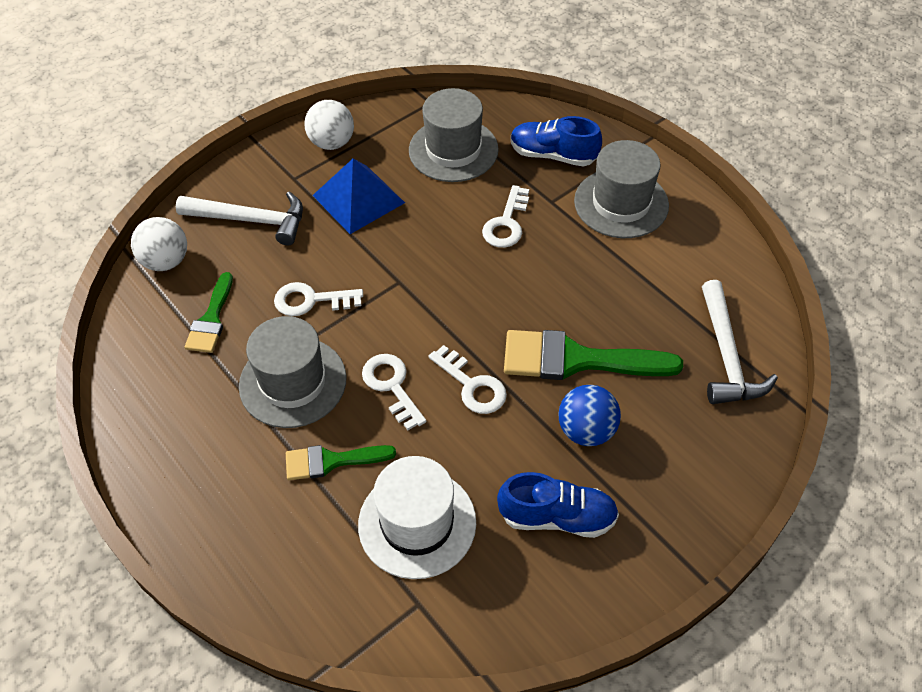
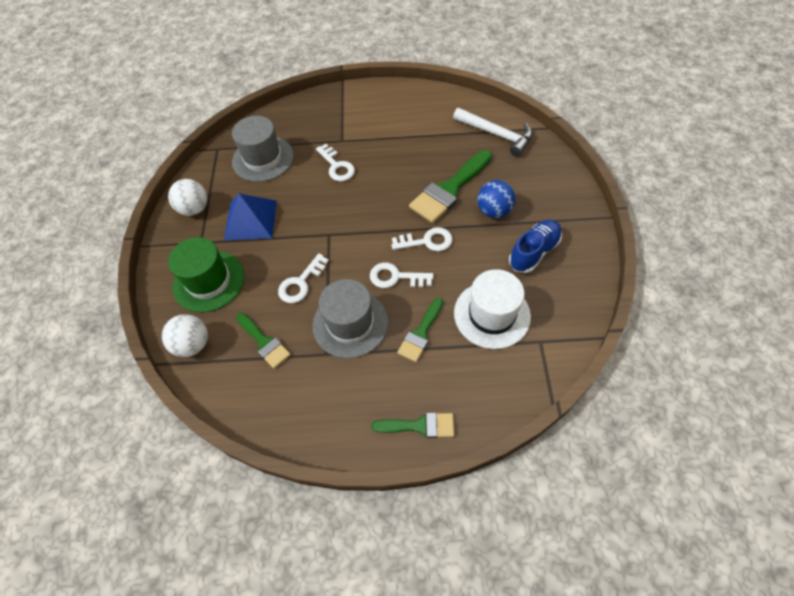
camera: 50 degrees left, 5 degrees up
(207, 535) = (420, 426): none -> green brush
(250, 220) = (209, 281): white hammer -> green hat
(553, 155) = (312, 122): blue shoe -> none
(621, 203) = (371, 116): grey hat -> none

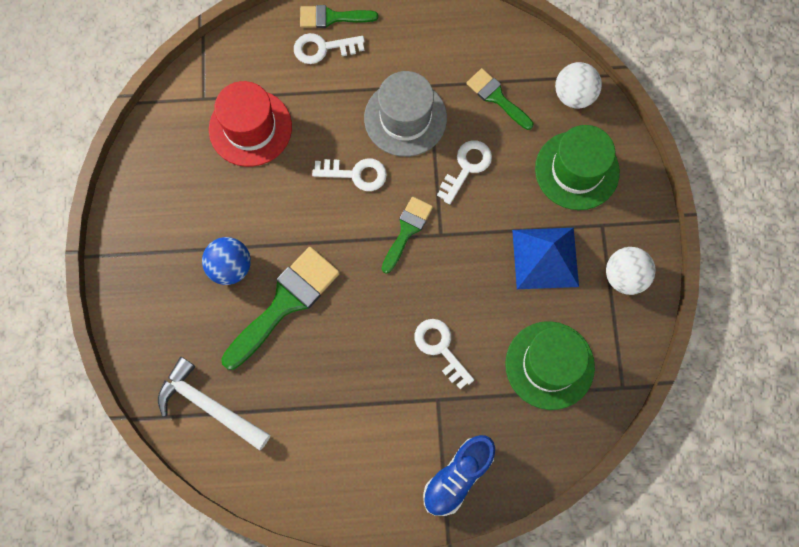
camera: 175 degrees right, 15 degrees up
(263, 159) = (549, 365): grey hat -> green hat
(420, 333) = (328, 107): green brush -> green brush (407, 230)
(427, 241) = (318, 222): white key -> white key (323, 48)
(492, 314) = (250, 128): white hat -> red hat
(533, 252) = (191, 206): blue shoe -> blue shoe (457, 477)

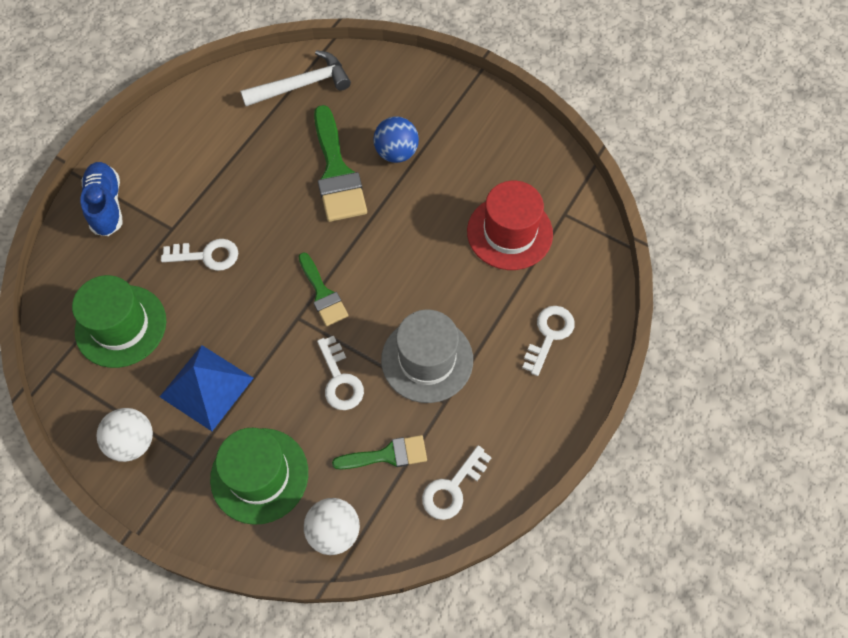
camera: 125 degrees right, 10 degrees down
(332, 17) = (578, 362): green brush -> none
(356, 174) = (404, 286): white key -> white key (452, 488)

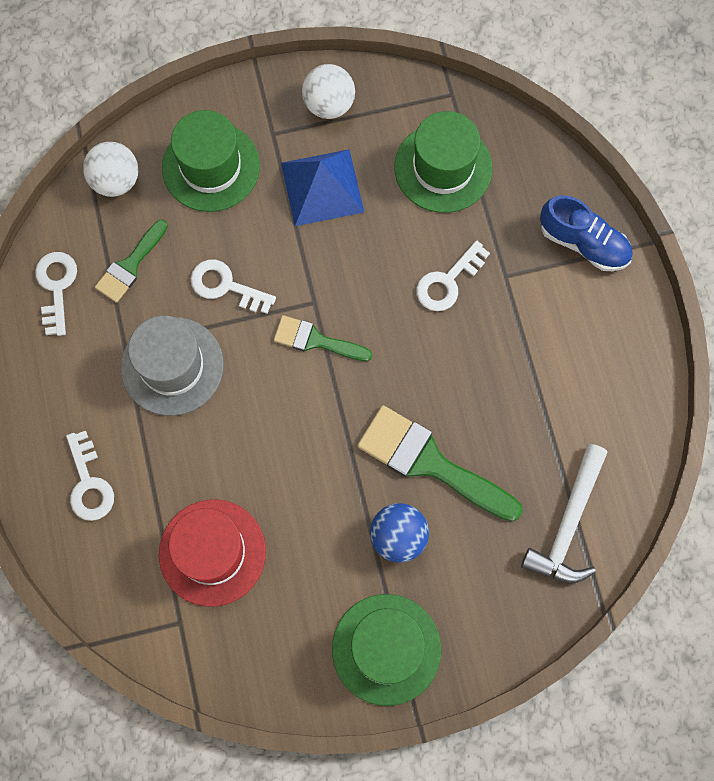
camera: 135 degrees right, 10 degrees up
(462, 110) = (386, 649): none -> green hat

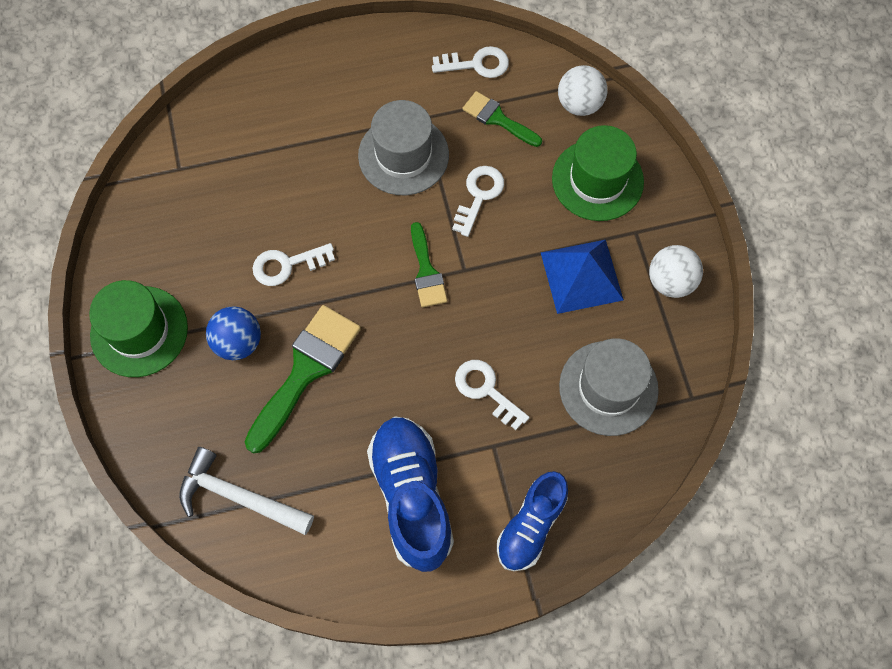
camera: 90 degrees right, 5 degrees down
(89, 483) = (301, 97): white key -> white key (287, 265)
(212, 552) = (236, 191): red hat -> none
(315, 340) = (426, 271): green brush -> green brush turned 150 degrees clockwise
(443, 168) = (608, 388): green hat -> grey hat
(560, 353) = (411, 496): none -> blue shoe

